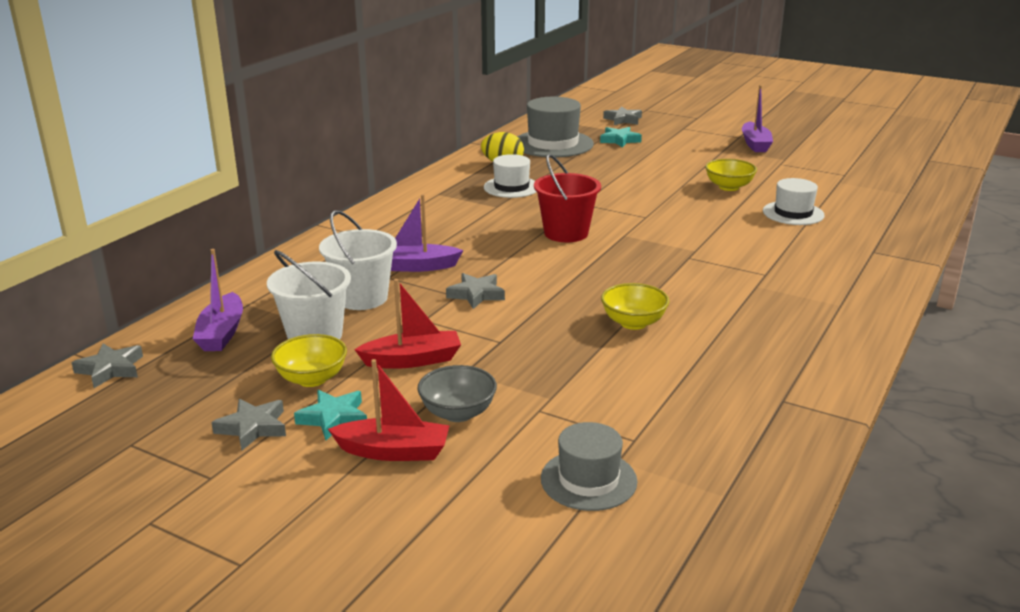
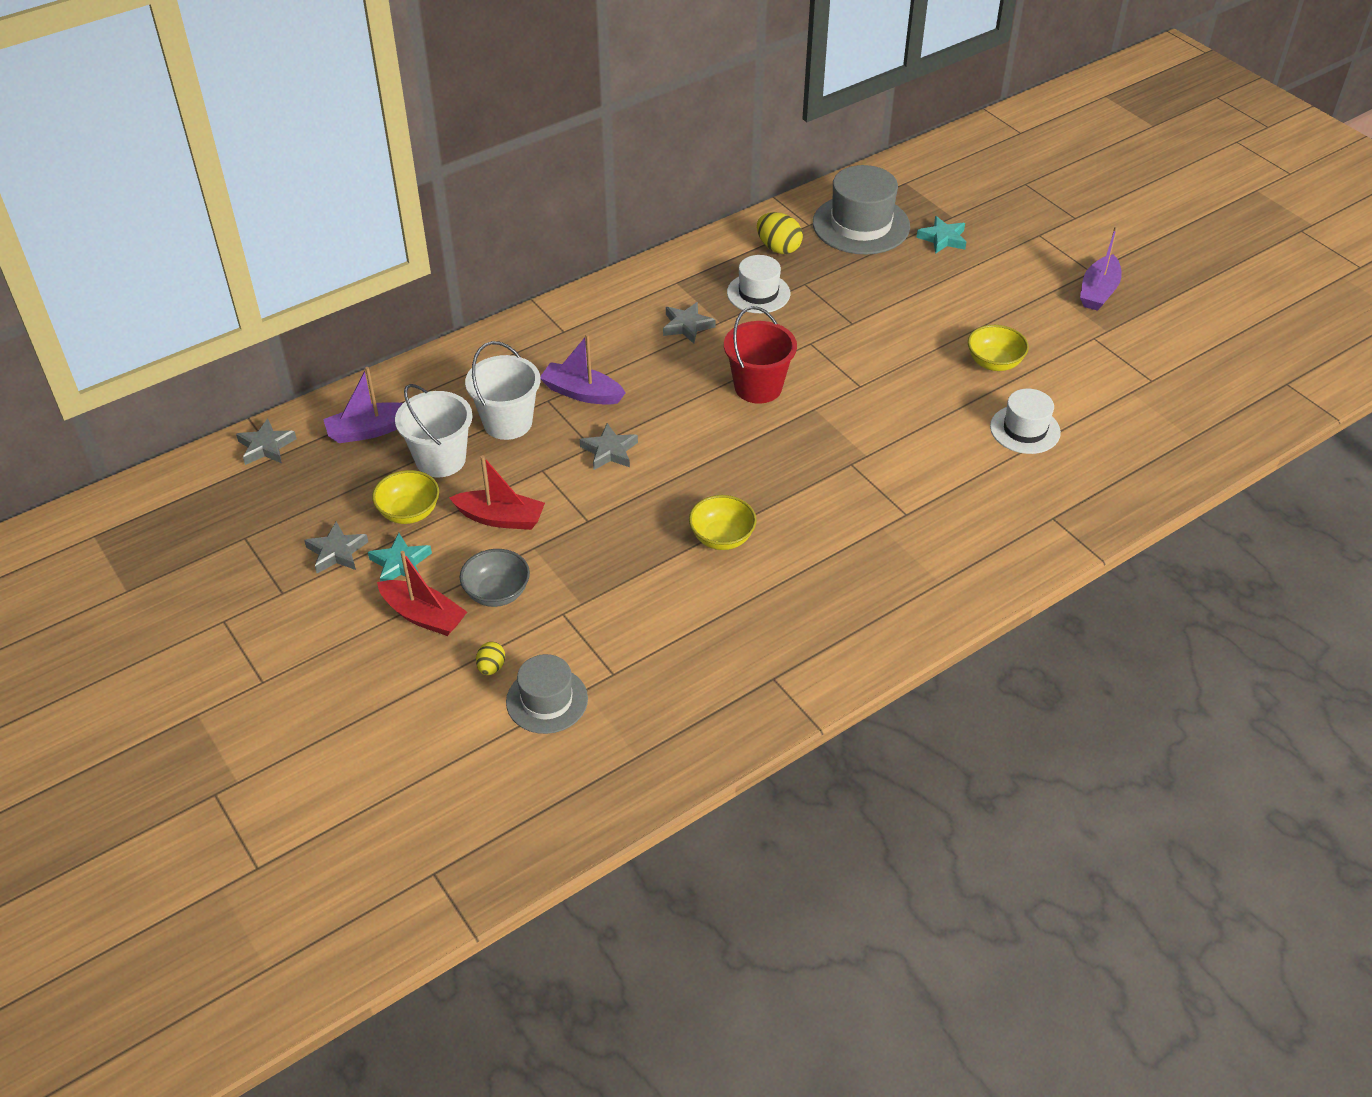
camera: 25 degrees right, 20 degrees up
(222, 333) = (369, 430): purple boat -> purple boat turned 45 degrees clockwise
(505, 471) = (491, 667): none -> yellow egg
(623, 120) = (980, 198): grey star -> grey star (687, 326)

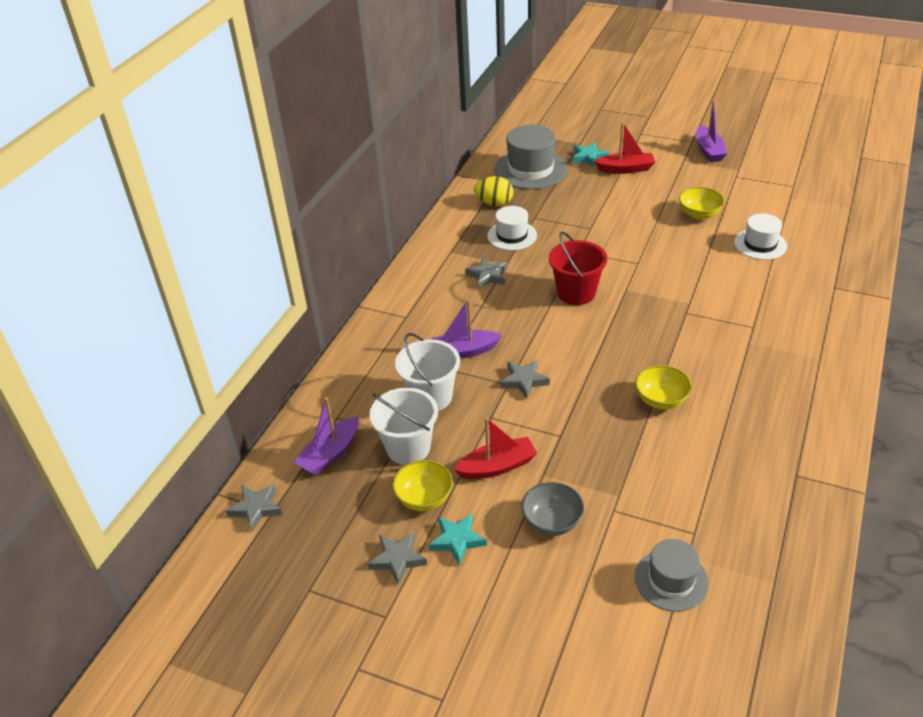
camera: 30 degrees left, 5 degrees down
(423, 616) = (516, 570): red boat -> red boat (625, 169)
(491, 667) = (606, 579): yellow egg -> none

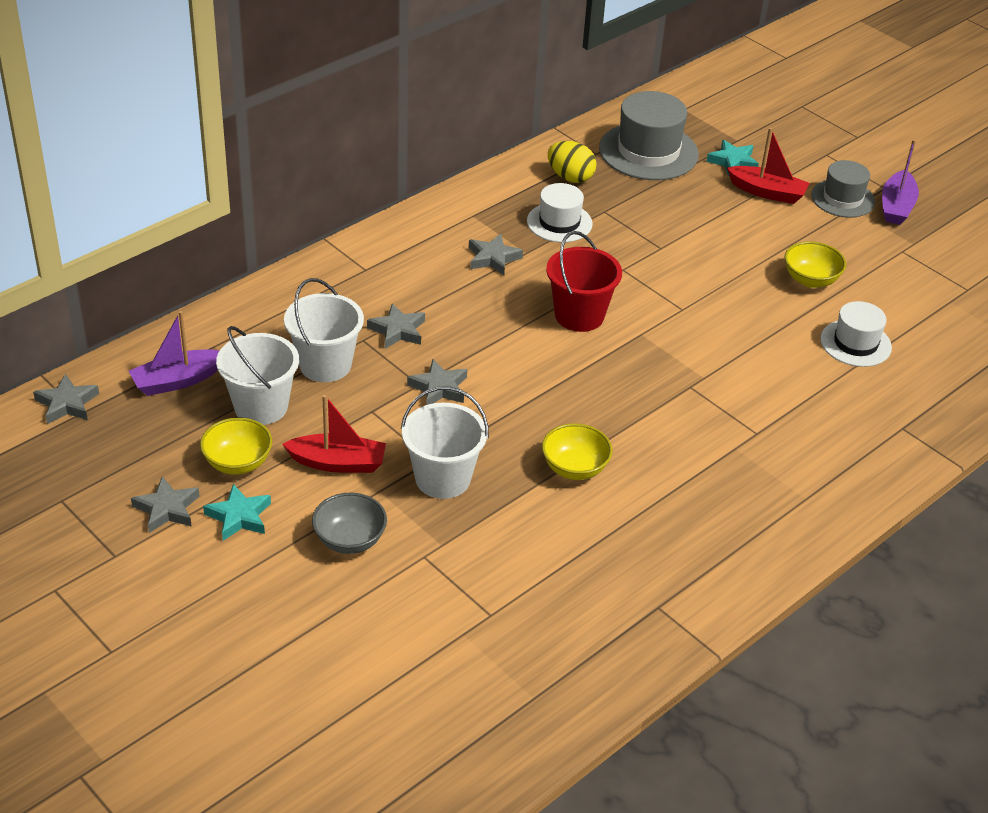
camera: 20 degrees right, 0 degrees up
(462, 351) = (397, 330): purple boat -> grey star
(579, 446) = (443, 478): none -> white bucket
(671, 580) = (426, 647): grey hat -> grey hat (842, 198)

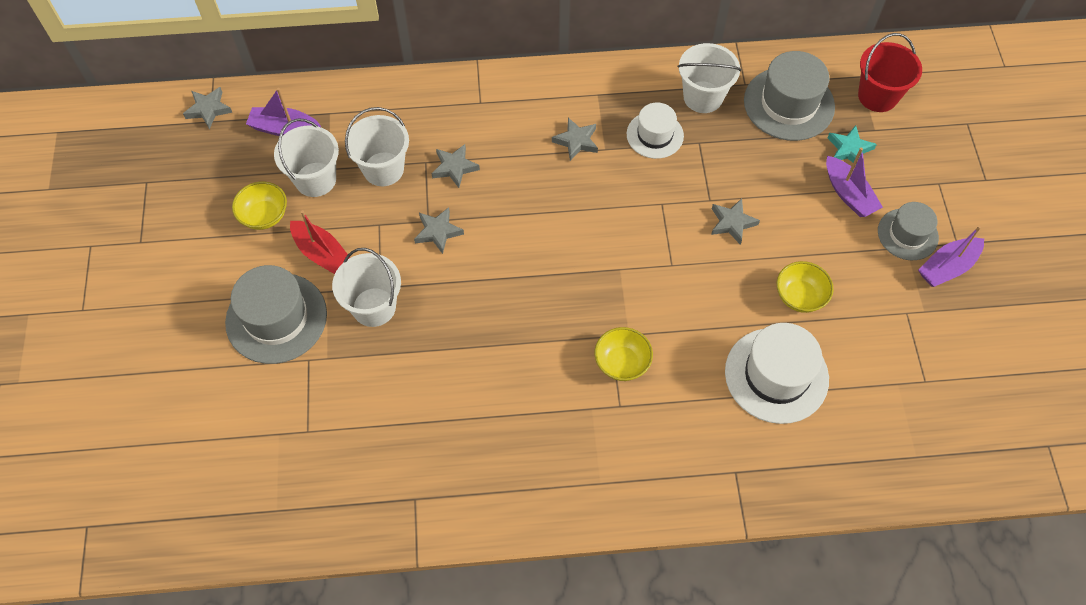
camera: 40 degrees right, 20 degrees up
(167, 509) = (196, 225): grey star -> grey star (732, 223)
(239, 517) = (230, 258): turquoise star -> none
(350, 540) = (276, 318): grey bowl -> grey hat
(570, 177) = (703, 97): yellow egg -> white bucket
(574, 468) = (465, 353): yellow bowl -> yellow bowl (622, 363)
(579, 315) = (590, 227): red bucket -> red bucket (877, 96)
(767, 192) = (848, 194): red boat -> purple boat
(855, 343) = (776, 375): white hat -> white hat, size x1.61

